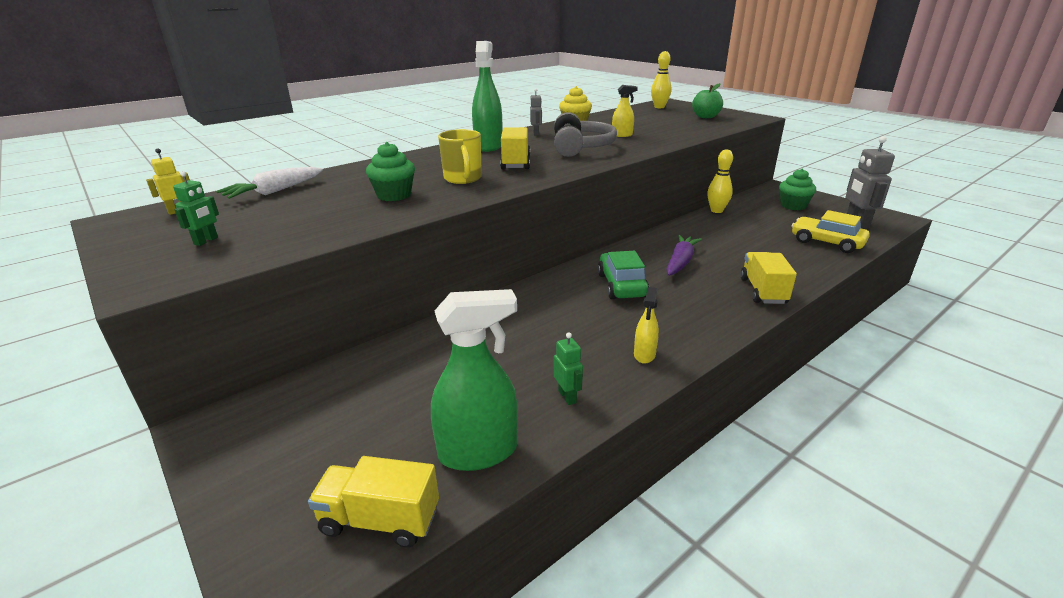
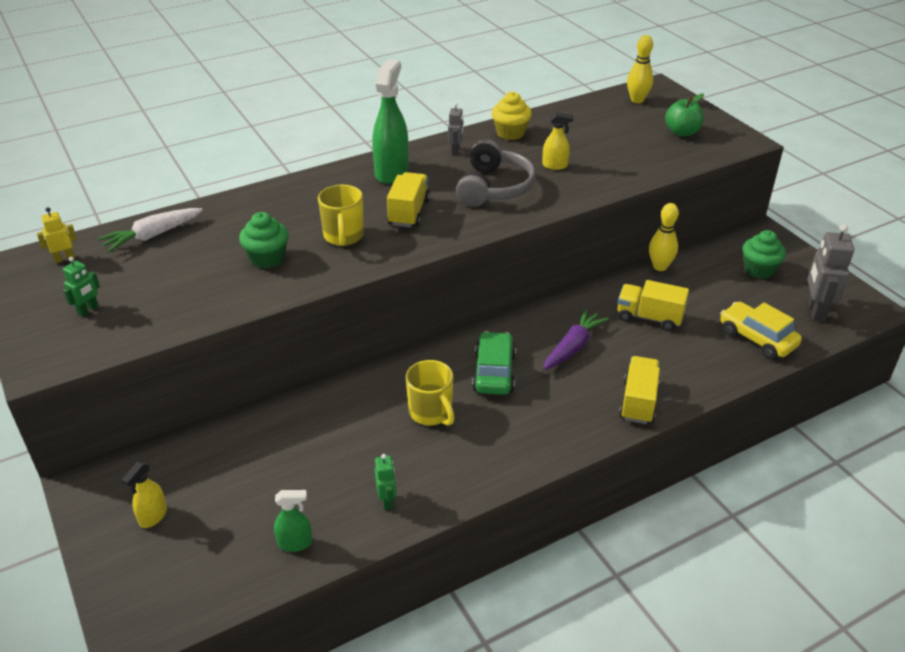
camera: 10 degrees right, 10 degrees up
(380, 520) = (207, 589): yellow truck -> yellow truck (649, 317)
(478, 452) = (295, 543): green spray bottle -> green spray bottle, size x0.52
(578, 320) = (431, 413): none -> yellow mug
(644, 355) = (476, 465): yellow spray bottle -> yellow spray bottle (153, 516)

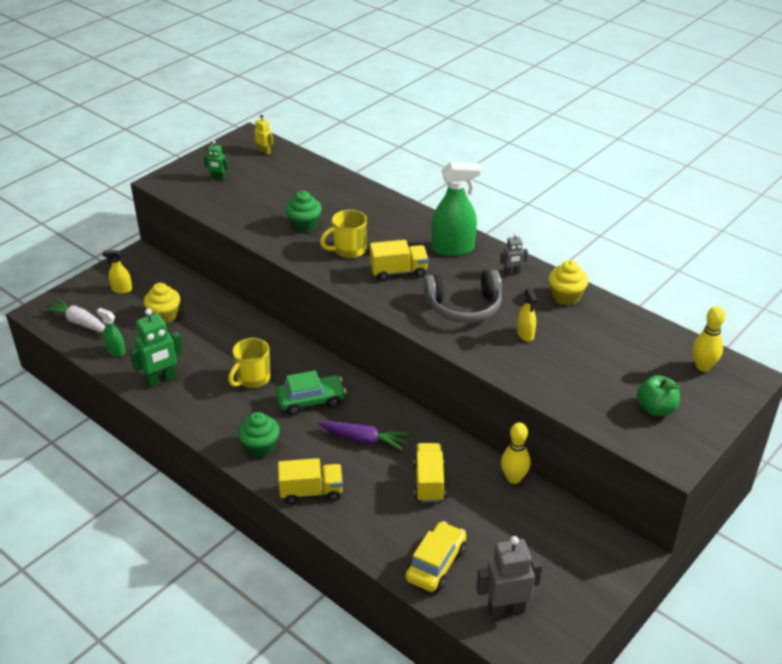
camera: 70 degrees right, 0 degrees up
(153, 235) = (306, 173): white carrot -> white carrot (79, 322)
(250, 476) = (164, 316): none -> yellow cupcake
(295, 543) = (116, 351): green spray bottle -> green spray bottle turned 150 degrees clockwise
(387, 501) = (161, 380): green robot -> green robot, size x1.87
(759, 270) = (554, 556): green cupcake -> green cupcake (260, 447)

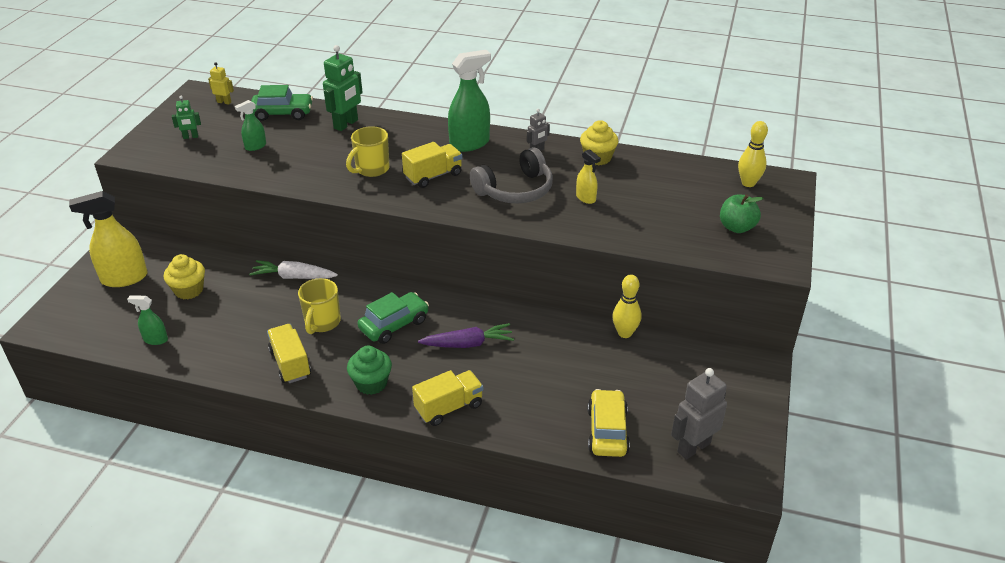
camera: 25 degrees left, 0 degrees up
(79, 322) = (95, 323): white carrot -> white carrot (294, 277)
(121, 289) = (124, 278): yellow spray bottle -> yellow spray bottle, size x1.92
(161, 380) = (225, 352): green robot -> green robot (346, 124)
(264, 201) = (255, 146): none -> green spray bottle
(304, 225) = (312, 158): green cupcake -> none
(307, 175) = (282, 113): none -> green car
(429, 482) = (553, 361): yellow truck -> yellow truck (290, 364)

